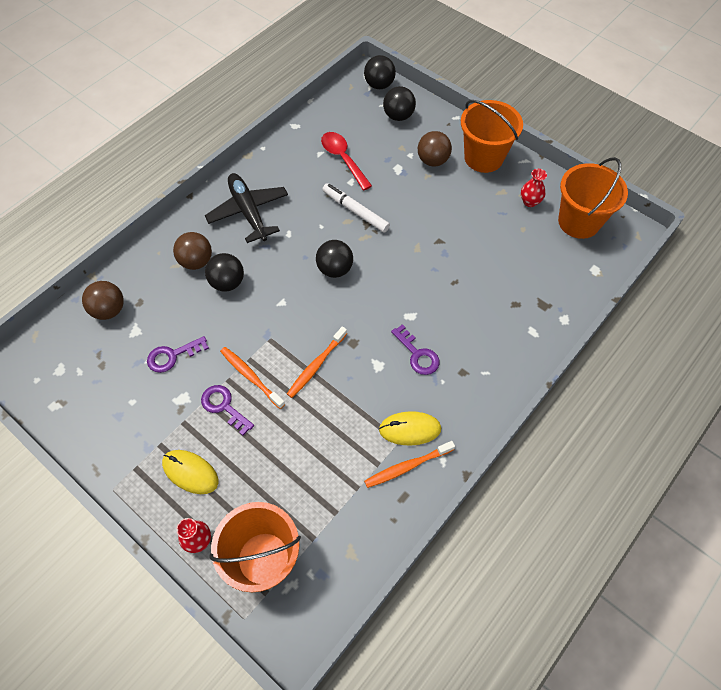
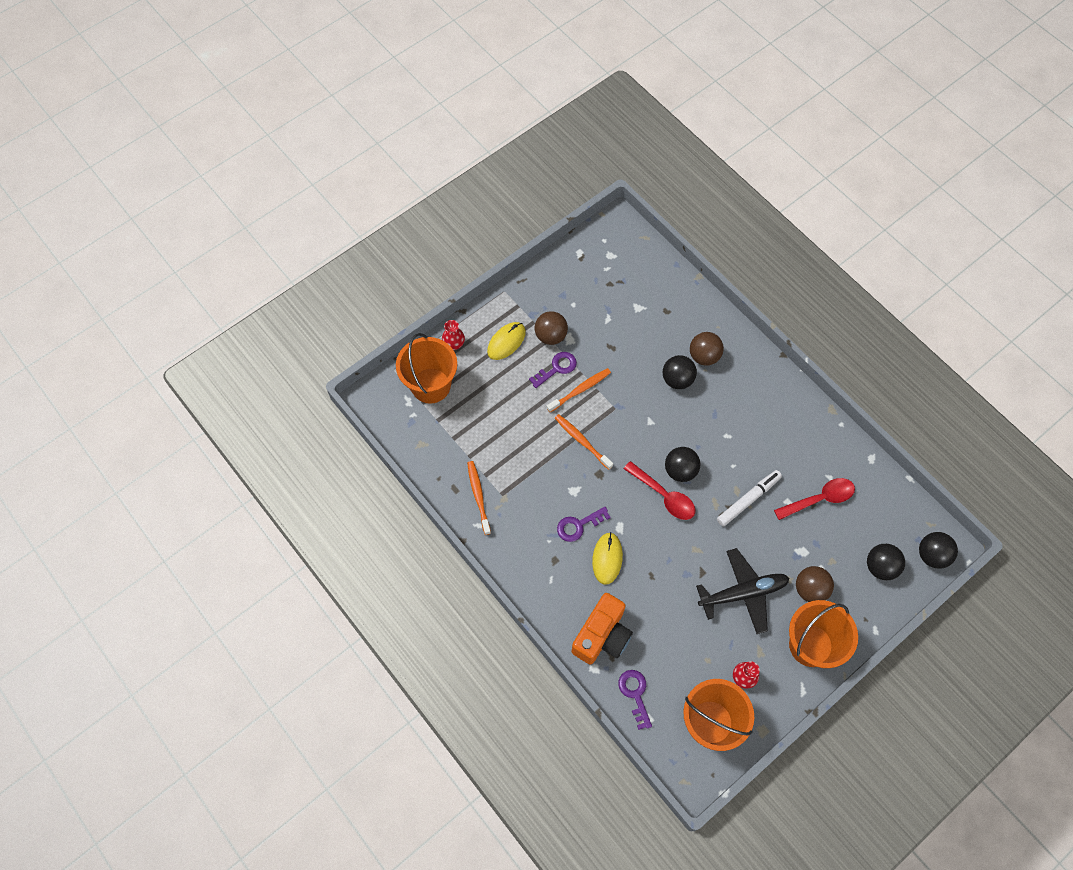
camera: 100 degrees right, 5 degrees up
(109, 310) = (661, 289): brown ball -> brown ball (550, 336)
(173, 356) = (609, 334): purple key -> purple key (635, 694)
(248, 212) = (757, 403): black plane -> black plane (743, 593)
(366, 280) = (664, 496): none -> red spoon
(410, 429) = (510, 505): yellow mouse -> yellow mouse (607, 559)
(529, 316) = (602, 636): none -> orange camera

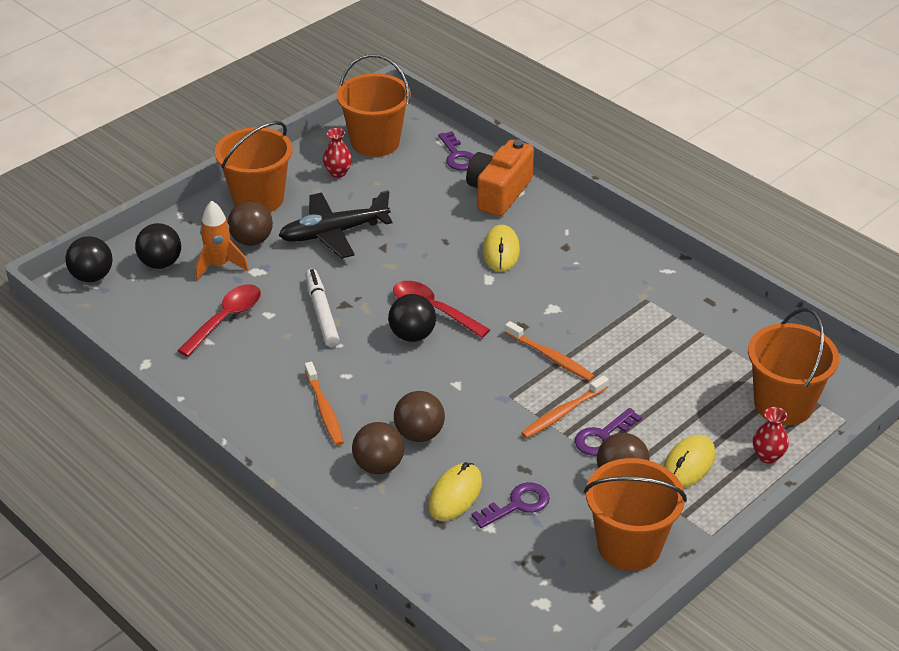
camera: 175 degrees right, 25 degrees down
(478, 496) = (676, 295): orange toothbrush -> orange toothbrush (324, 409)
(555, 287) = (629, 546): none -> orange bucket
(579, 525) = (541, 277): purple key -> purple key (517, 505)
(656, 331) = (455, 494): none -> yellow mouse
(677, 379) = (419, 434): black ball -> brown ball
(748, 499) = (321, 313): white marker -> white marker turned 120 degrees clockwise
(819, 499) = (226, 319): red spoon -> red spoon turned 150 degrees clockwise
(833, 560) = (219, 265): none -> orange rocket

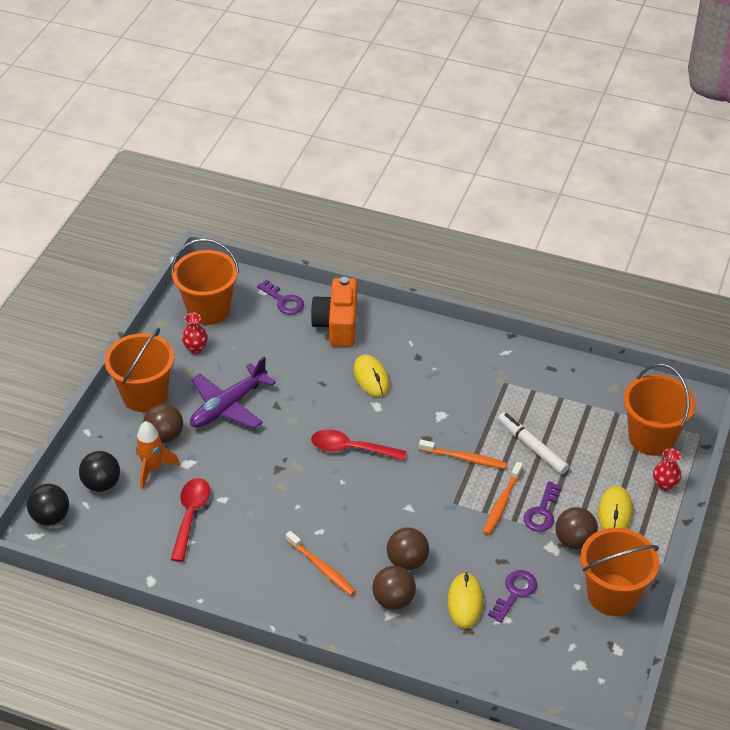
camera: 25 degrees left, 5 degrees up
(321, 313) = (265, 482): white marker -> white marker (532, 447)
(333, 233) = (228, 406): black plane -> purple plane
(412, 335) = (349, 477): black ball -> none

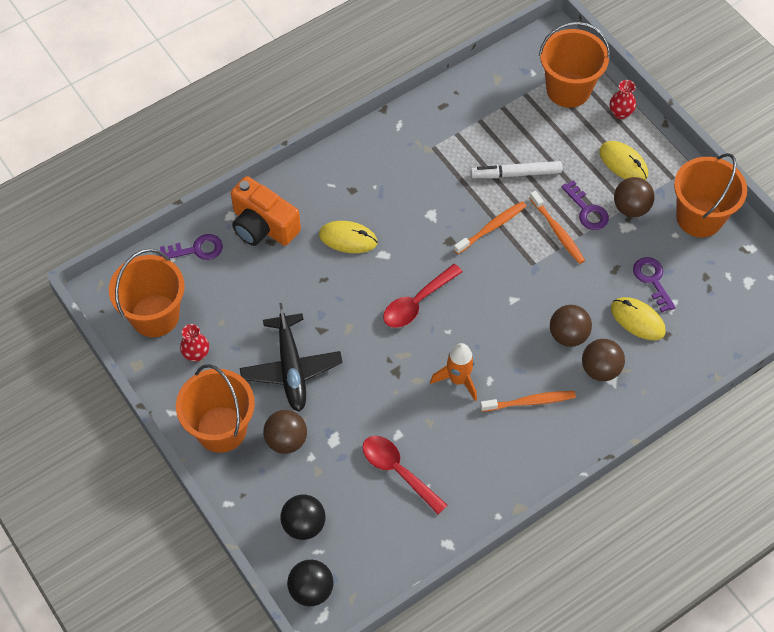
camera: 55 degrees left, 15 degrees up
(153, 469) = (318, 472): orange rocket -> orange rocket (458, 379)
(228, 406) = (291, 368): purple plane -> black plane

